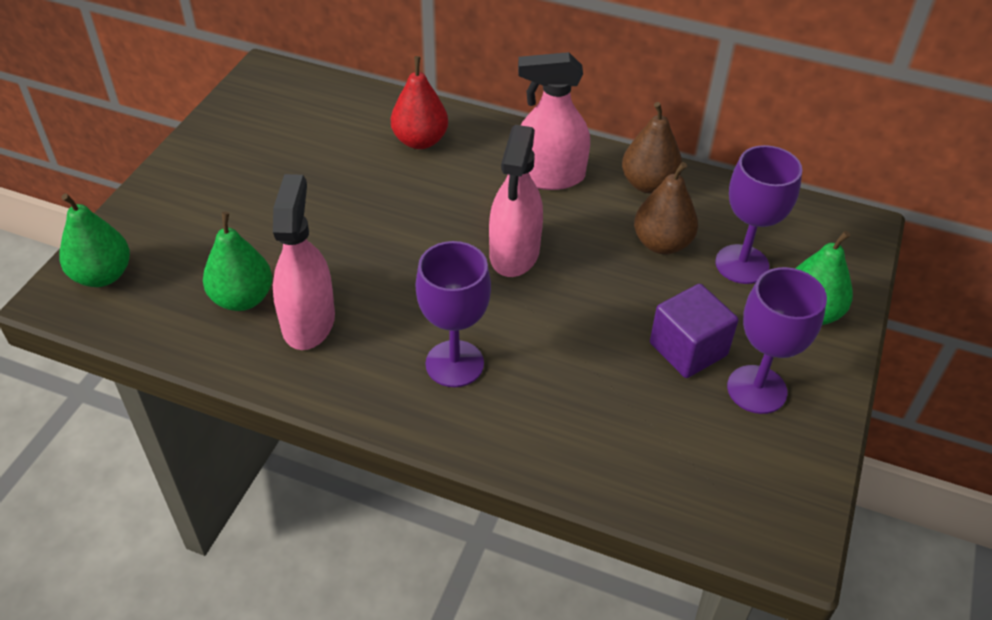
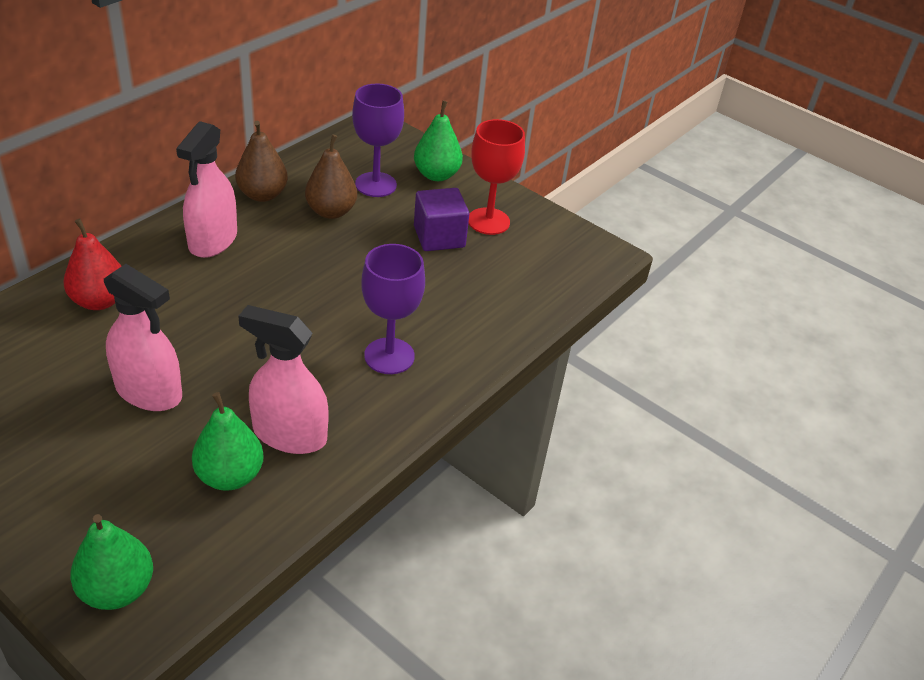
camera: 75 degrees left, 5 degrees down
(514, 253) = (289, 288): pink spray bottle -> pink spray bottle (149, 391)
(757, 389) = (488, 221): purple goblet -> red goblet

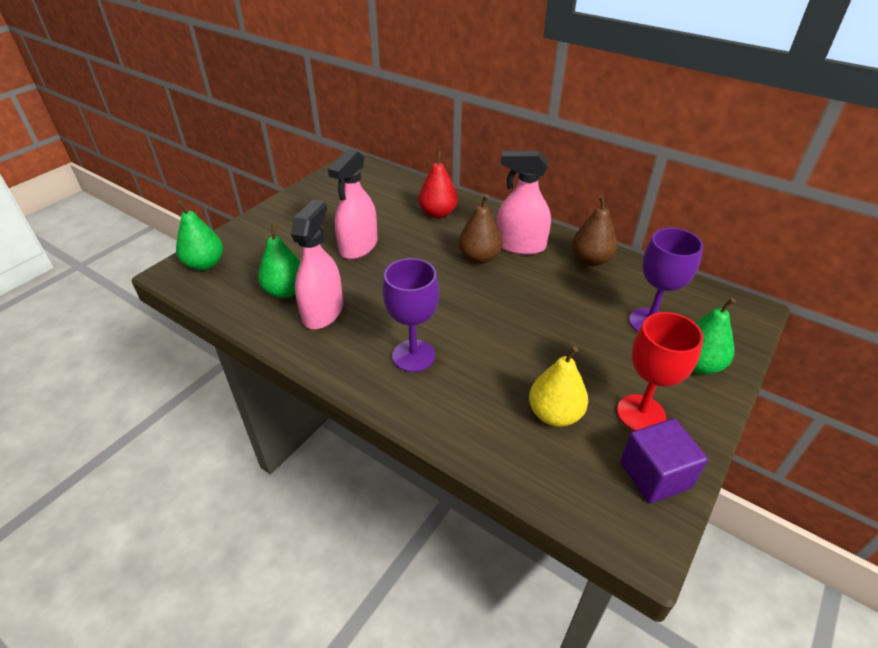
camera: 90 degrees right, 0 degrees up
(331, 211) = (591, 299): brown pear -> brown pear (479, 258)
(439, 237) = (592, 375): purple cube -> purple cube (655, 475)
(484, 270) = (554, 414): none -> yellow pear

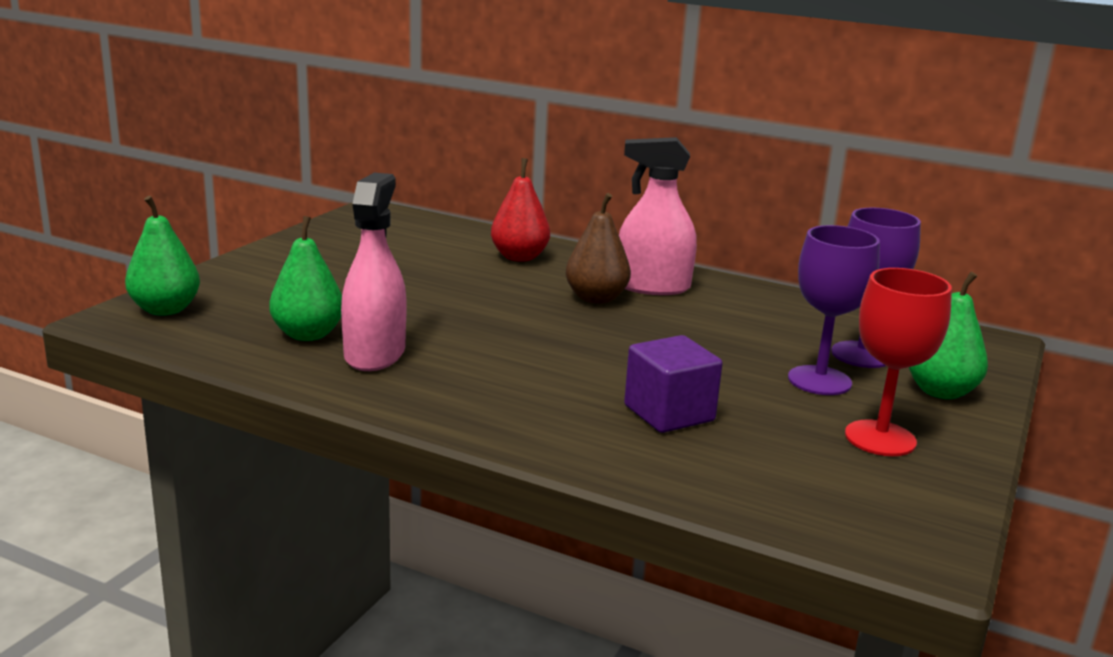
camera: 10 degrees left, 20 degrees down
(358, 246) = (408, 290): pink spray bottle -> none
(413, 356) = (530, 393): purple goblet -> purple goblet (819, 381)
(554, 414) = (759, 443): yellow pear -> none
(591, 260) = (758, 299): brown pear -> none
(655, 475) = (920, 494): purple cube -> purple cube (669, 413)

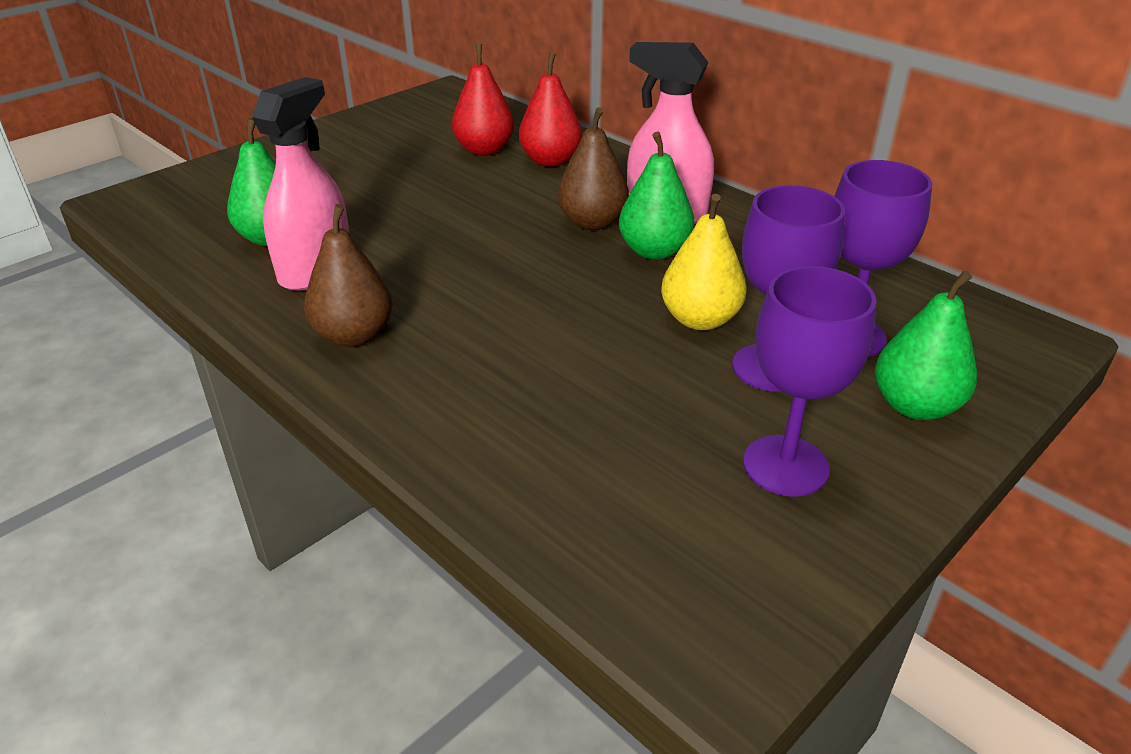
camera: 20 degrees right, 15 degrees up
(165, 309) = (171, 194): green pear -> green pear (654, 251)
(451, 253) = (484, 150): none -> red pear
(458, 397) = (354, 336): none -> brown pear
(669, 413) = (559, 389): purple cube -> none
(741, 356) = (700, 319): none -> yellow pear
(880, 438) = (785, 465): red goblet -> purple goblet

